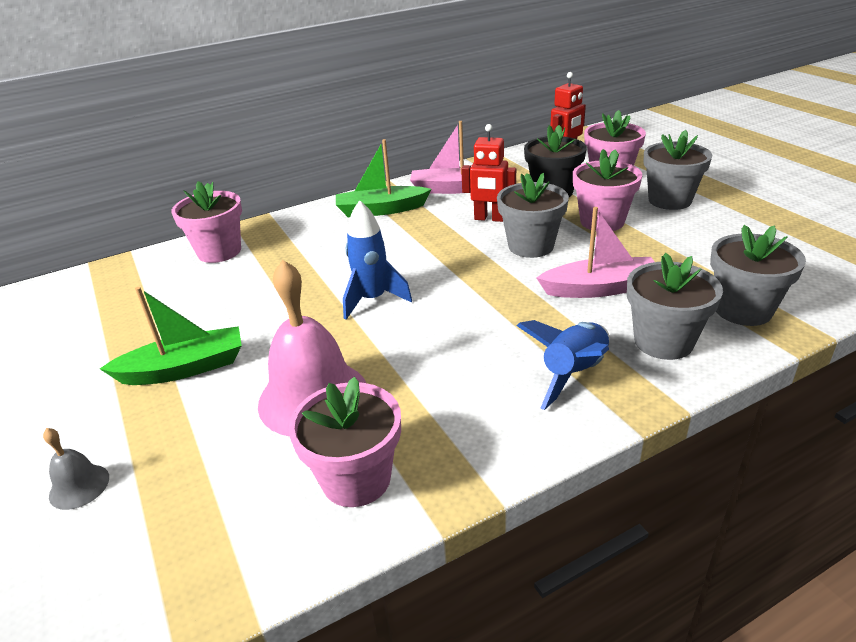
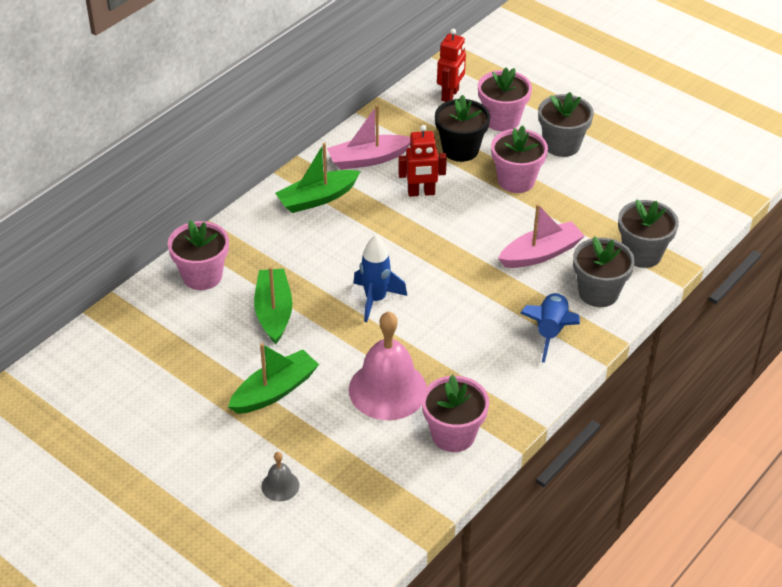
camera: 25 degrees left, 10 degrees up
(256, 292) = (274, 312): none -> green boat
(531, 246) = (470, 219): grey flower pot -> none

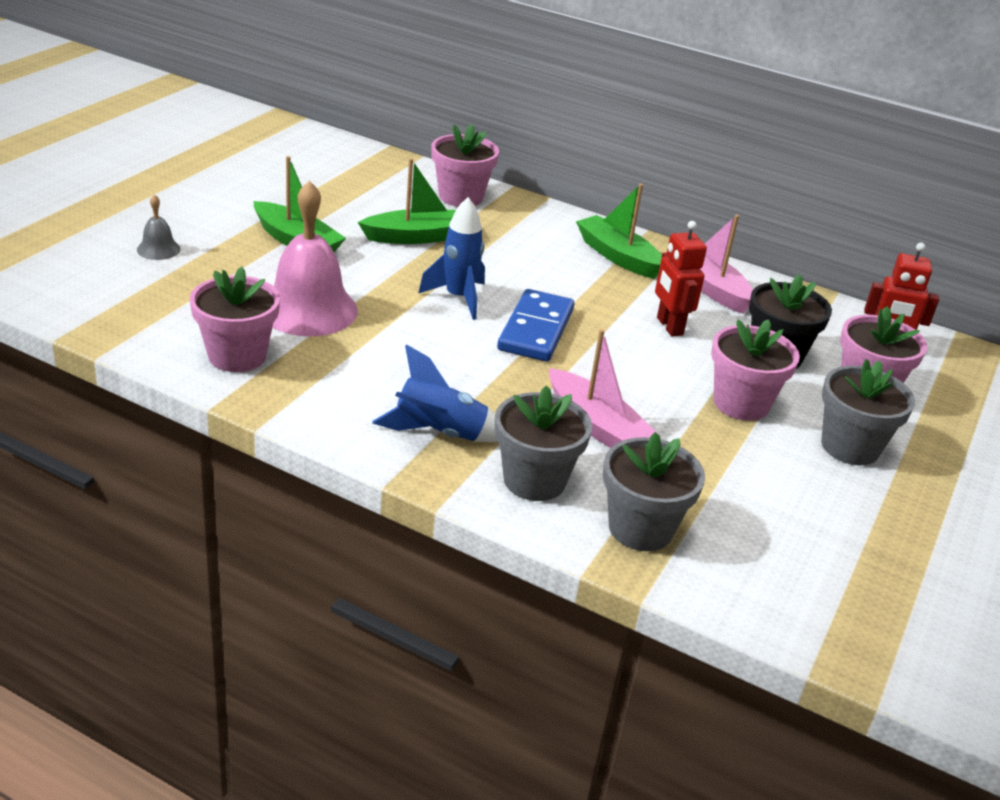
camera: 75 degrees right, 10 degrees down
(422, 263) = (535, 329): none -> blue domino

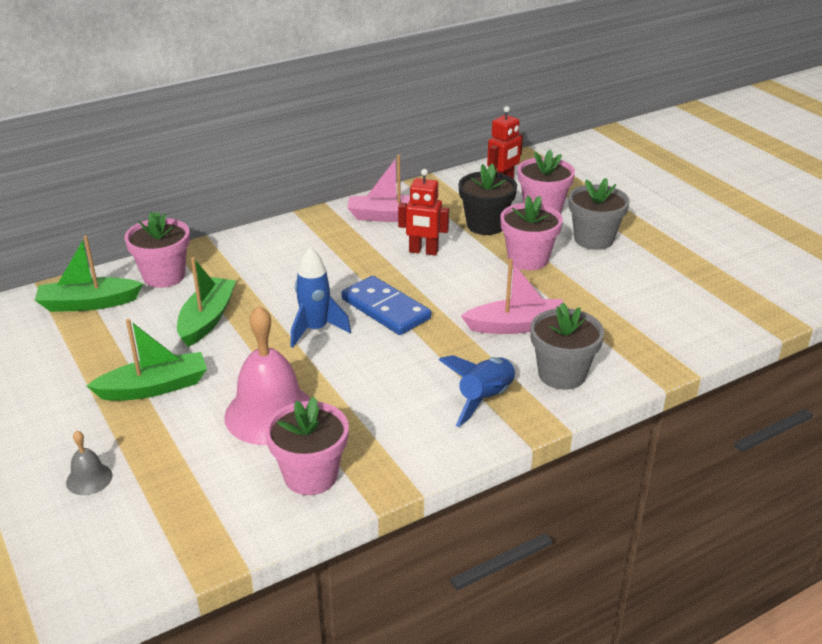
camera: 55 degrees left, 0 degrees up
(618, 256) = (318, 237): green boat -> green boat (88, 303)
(640, 528) = (632, 349): grey flower pot -> none

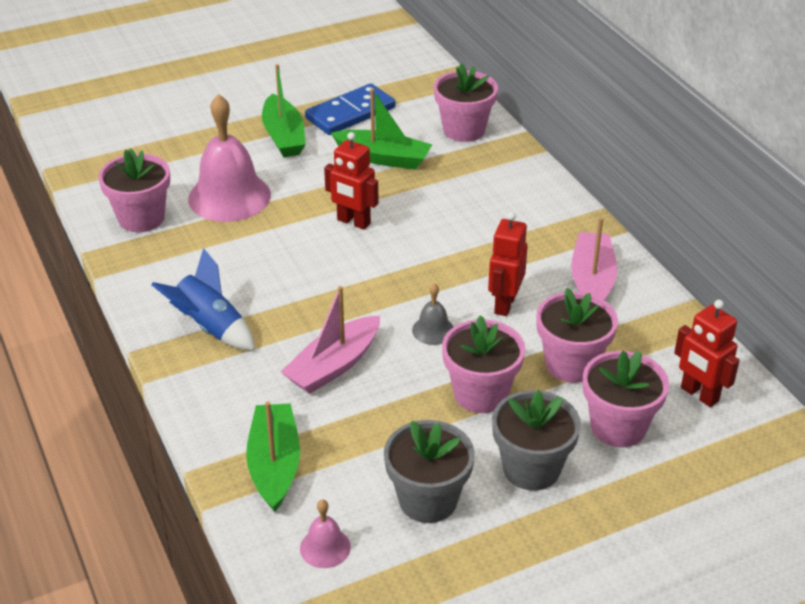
camera: 95 degrees right, 5 degrees up
(88, 303) = (420, 94): green boat -> green boat (274, 465)
(89, 479) = (179, 116): grey bell -> grey bell (433, 330)
(315, 330) = (353, 222): blue rocket -> red robot
(385, 309) = (383, 269): blue domino -> blue domino (350, 113)
(485, 225) = (571, 364): black flower pot -> pink flower pot
(517, 326) = (334, 365): pink boat -> pink boat turned 45 degrees clockwise
(562, 374) = (235, 389): grey flower pot -> grey flower pot (428, 500)
(704, 315) = (325, 547): none -> pink bell

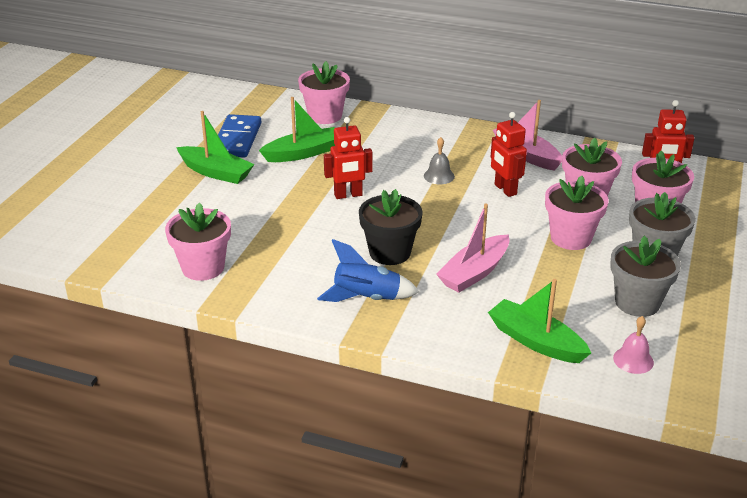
camera: 45 degrees left, 5 degrees down
(229, 196) = (242, 223): pink bell -> none
(297, 299) = (390, 252): none -> black flower pot
(334, 365) = (474, 272): pink boat -> pink boat turned 45 degrees clockwise
(433, 330) = (493, 223): grey bell -> grey bell (439, 176)

